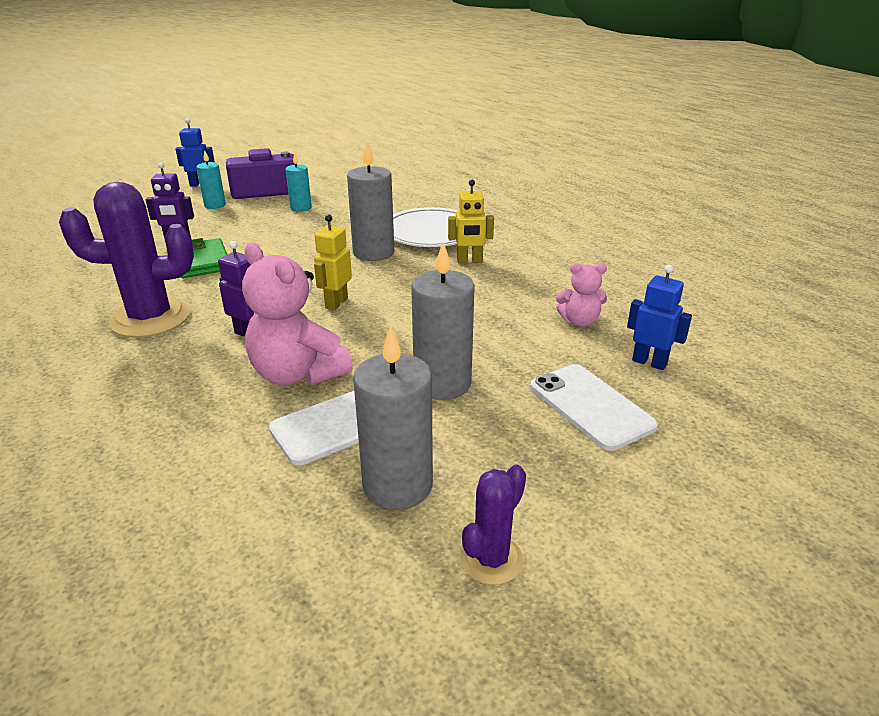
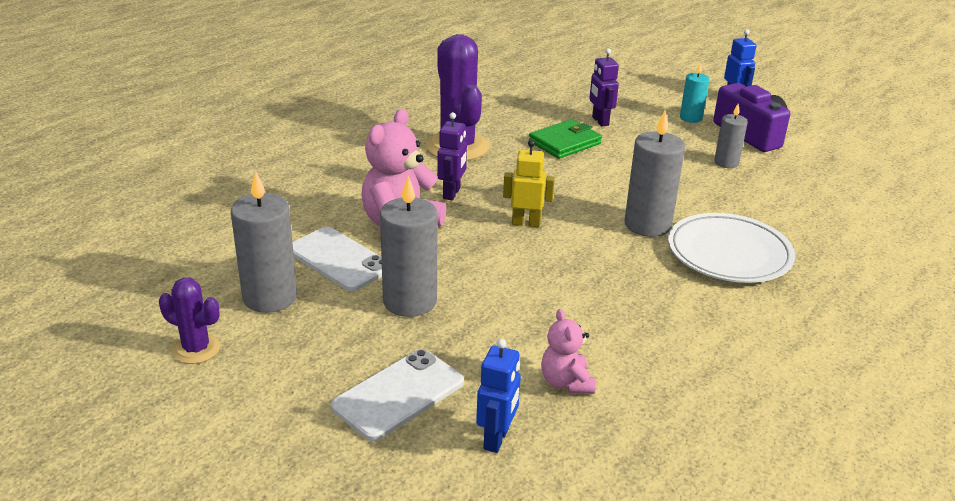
camera: 75 degrees right, 0 degrees up
(301, 208) = (726, 162): turquoise candle -> grey candle
(469, 261) = (671, 290): yellow robot -> none

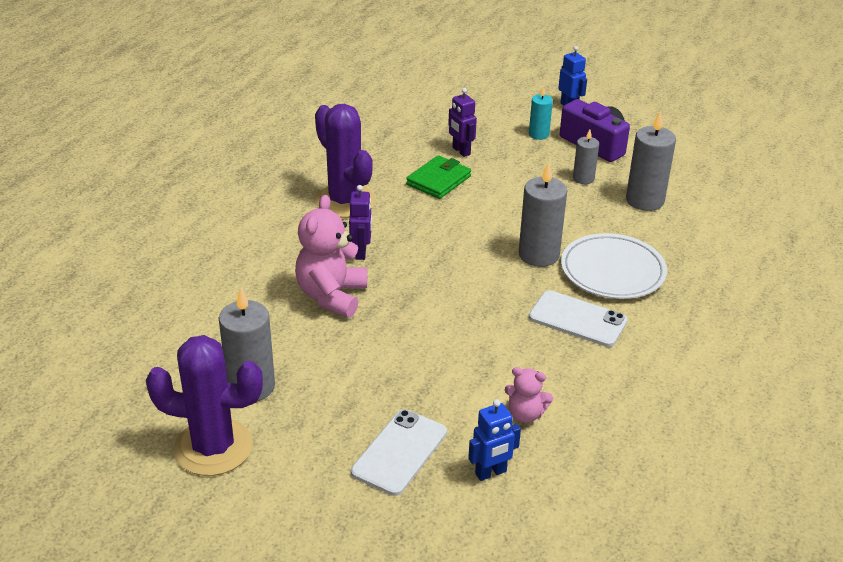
camera: 15 degrees left, 5 degrees up
(196, 349) = (213, 447): purple cactus -> purple cactus, size x1.92
(339, 259) = (292, 338): white phone -> white phone (577, 319)
(410, 301) = (371, 367): grey candle -> grey candle (644, 200)
(497, 439) = (491, 473): blue robot -> blue robot turned 60 degrees clockwise
(526, 223) = (437, 271): yellow robot -> none
(566, 382) = (525, 414): pink teddy bear -> pink teddy bear turned 45 degrees counterclockwise

